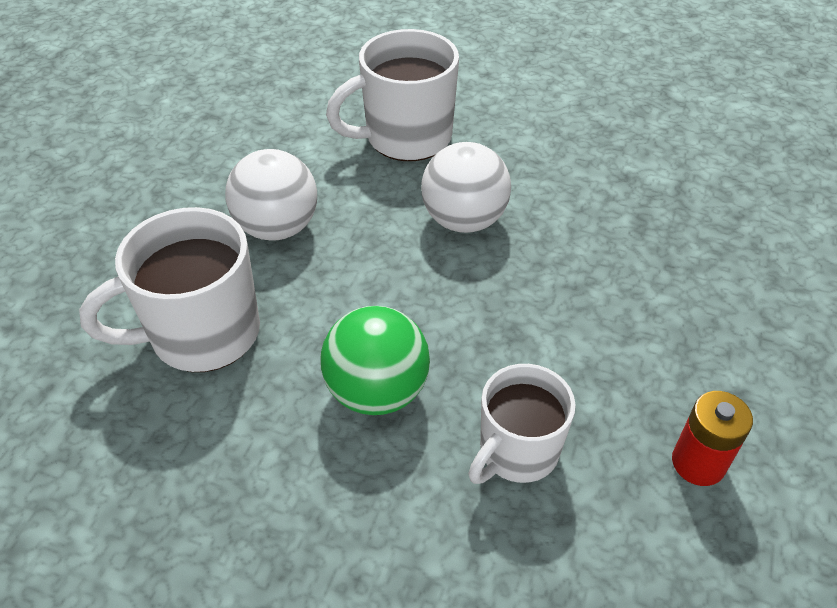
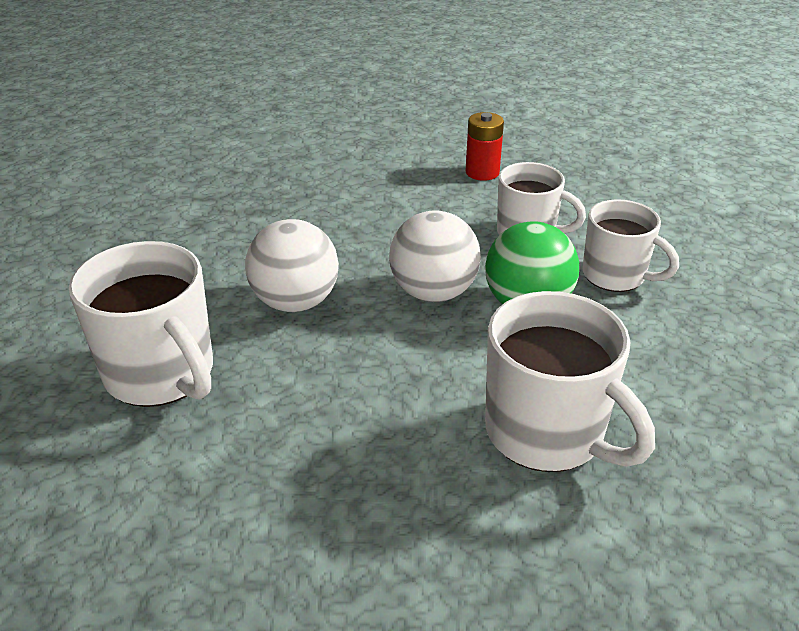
camera: 110 degrees left, 10 degrees down
(277, 228) = (366, 432): white ball -> white ball (433, 292)
(388, 508) = (615, 276): none -> white mug

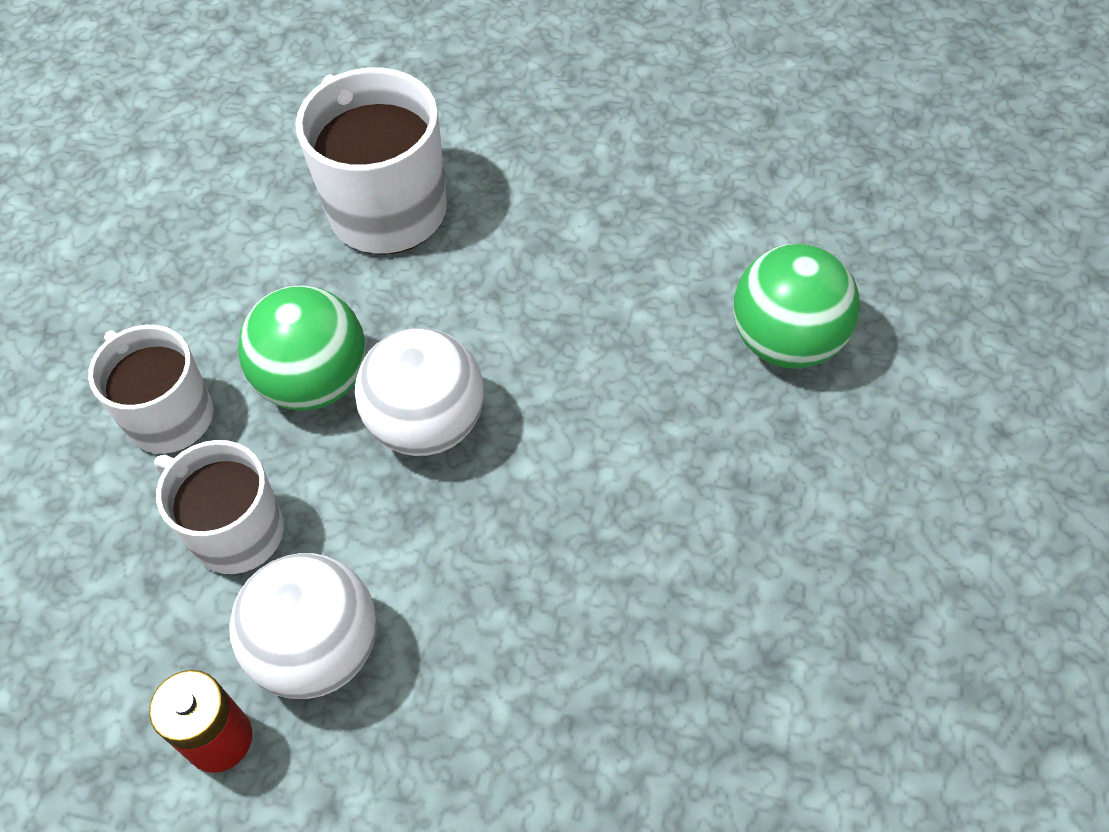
camera: 165 degrees left, 20 degrees up
(161, 374) = (787, 342): white mug -> green ball
(295, 302) = (618, 437): white ball -> white ball (318, 650)

